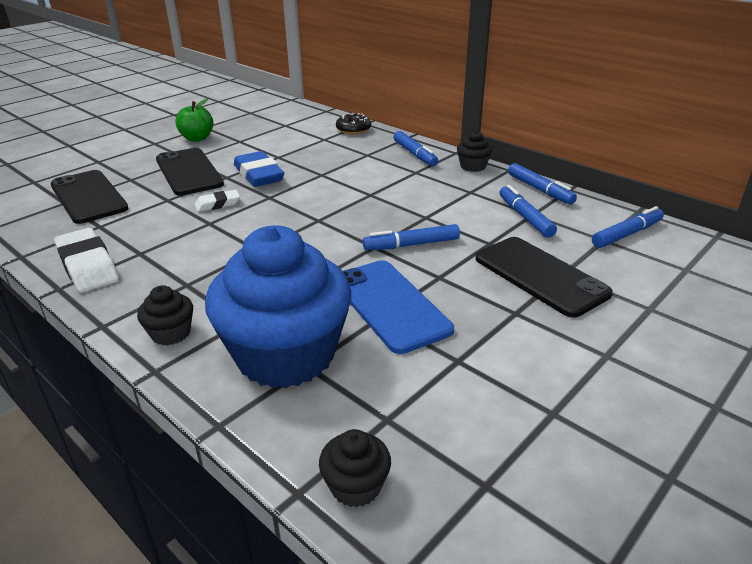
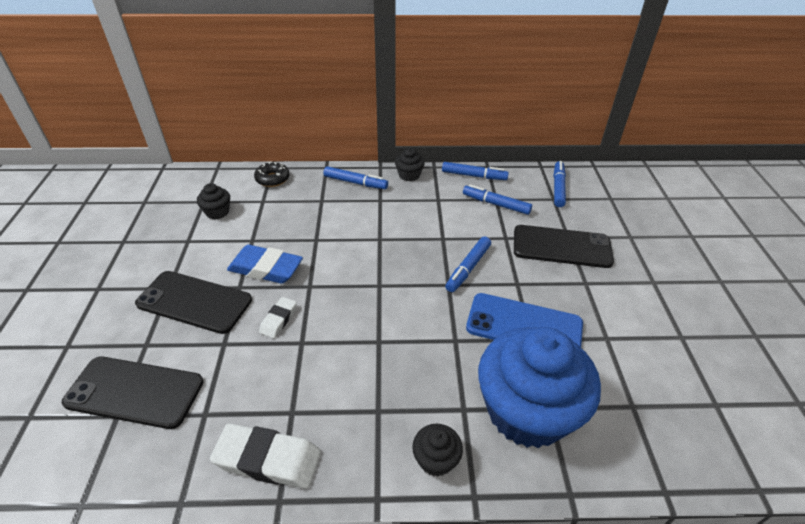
camera: 45 degrees left, 10 degrees up
(197, 138) = (138, 259): green apple -> none
(356, 486) = (679, 461): black cupcake -> black cupcake (217, 212)

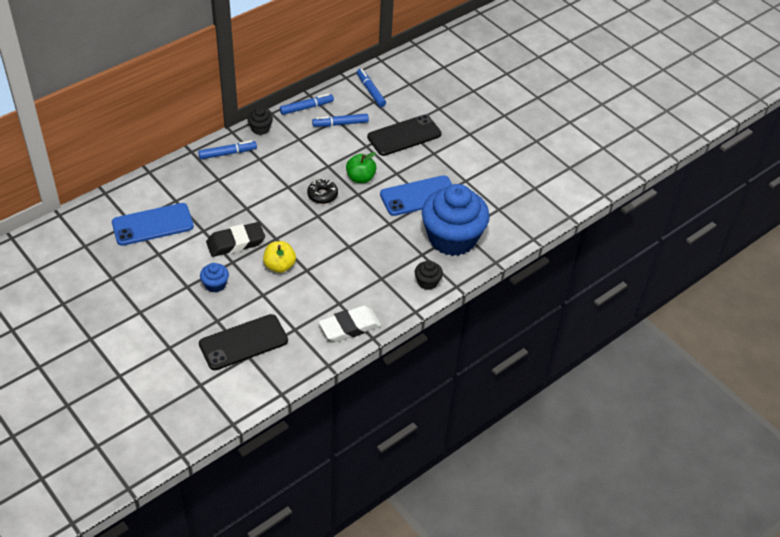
camera: 40 degrees left, 5 degrees up
(194, 302) = (215, 284): black phone -> blue cupcake
(217, 212) = (152, 224): black cupcake -> blue phone
(266, 269) = (236, 243): blue eraser -> black eraser
(272, 179) = (161, 180): black donut -> black donut (322, 195)
(278, 320) = (279, 266): white eraser -> yellow apple
(468, 268) = (360, 178): blue marker -> green apple

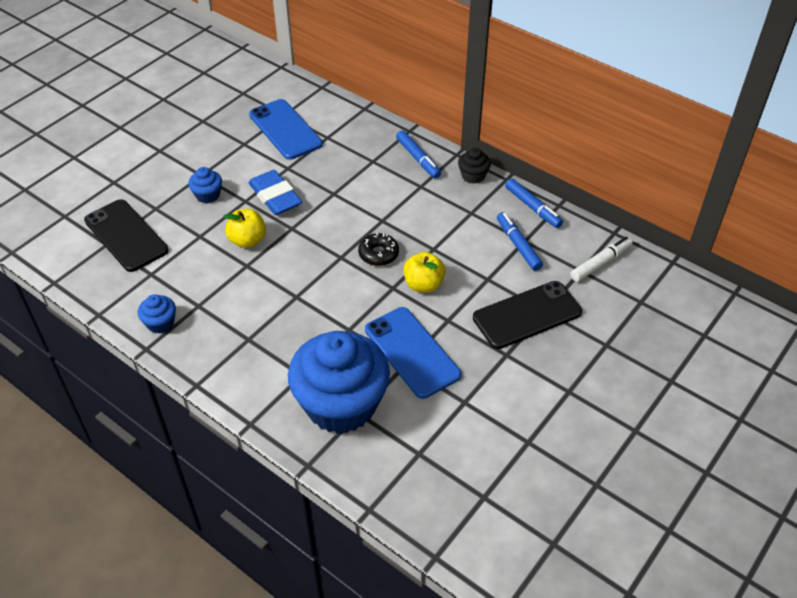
camera: 80 degrees right, 0 degrees up
(236, 243) = (275, 197): black eraser -> blue eraser
(350, 327) = (160, 323): white eraser -> blue cupcake
(360, 178) = (423, 284): green apple -> yellow apple
(370, 91) = (600, 263): blue marker -> white marker
(404, 136) = (527, 315): black phone -> black phone turned 75 degrees counterclockwise
(427, 282) = (251, 389): black cupcake -> none

